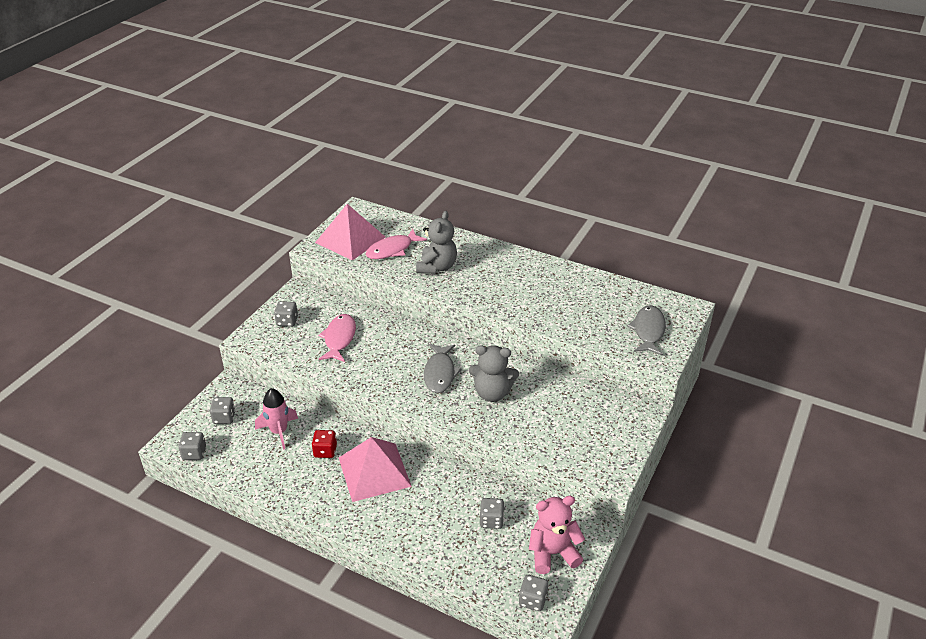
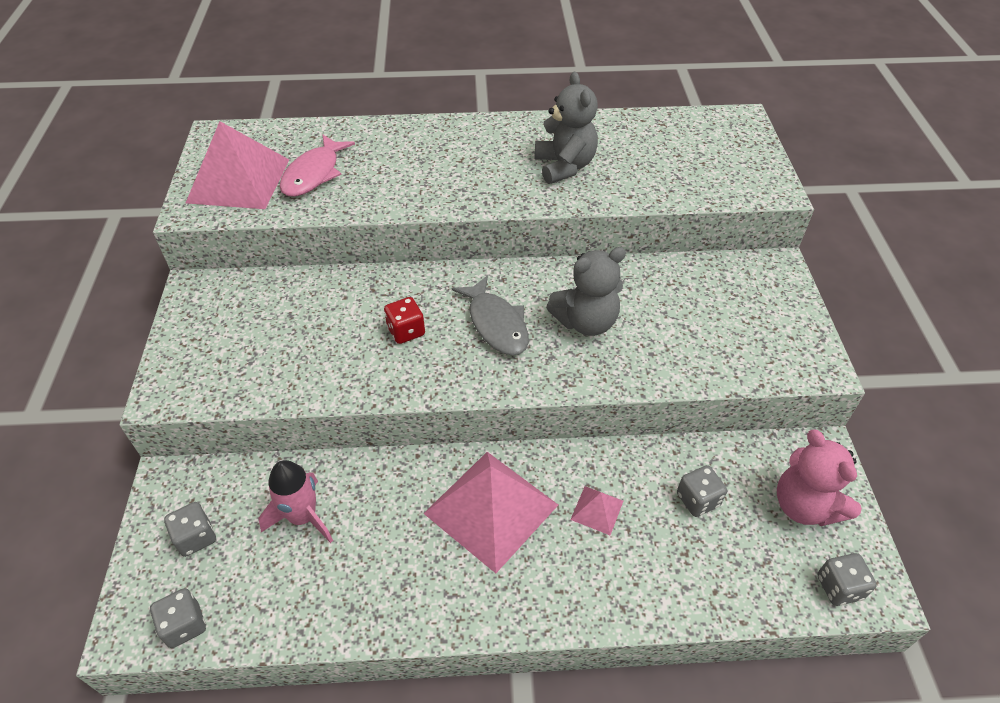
camera: 30 degrees left, 10 degrees up
(287, 321) = (211, 340): grey dice -> none
(325, 451) = (397, 513): red dice -> red dice (406, 331)
(339, 338) = (313, 333): pink fish -> none
(430, 498) = (597, 510): none -> pink pyramid
(437, 267) = (397, 176): grey teddy bear -> grey teddy bear (564, 166)
(552, 553) = (805, 505): pink teddy bear -> pink teddy bear turned 75 degrees counterclockwise
(648, 331) = (726, 162): grey fish -> none

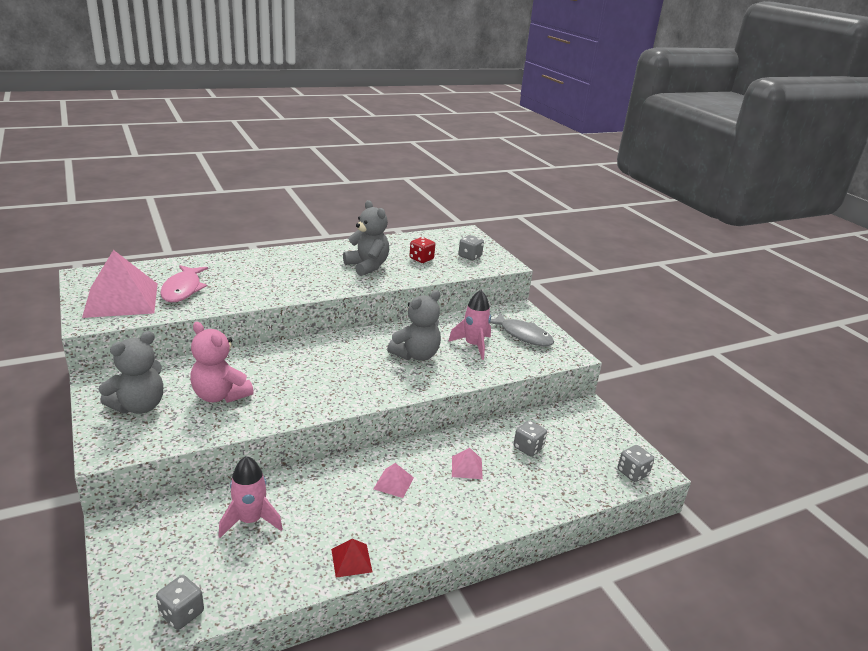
camera: 25 degrees left, 20 degrees down
(196, 537) = (163, 555): grey dice -> grey dice (470, 256)
(221, 335) = (139, 406): none -> grey teddy bear
(392, 612) = (351, 560): none -> red pyramid
(406, 331) = (290, 380): red dice -> red dice (421, 259)
(491, 508) = (393, 483): pink pyramid -> pink pyramid, size x0.43
(496, 324) = (355, 366): grey fish -> grey fish (523, 335)
(675, 320) = (473, 345): none -> pink rocket
(805, 505) = (592, 437): pink teddy bear -> pink teddy bear (220, 395)

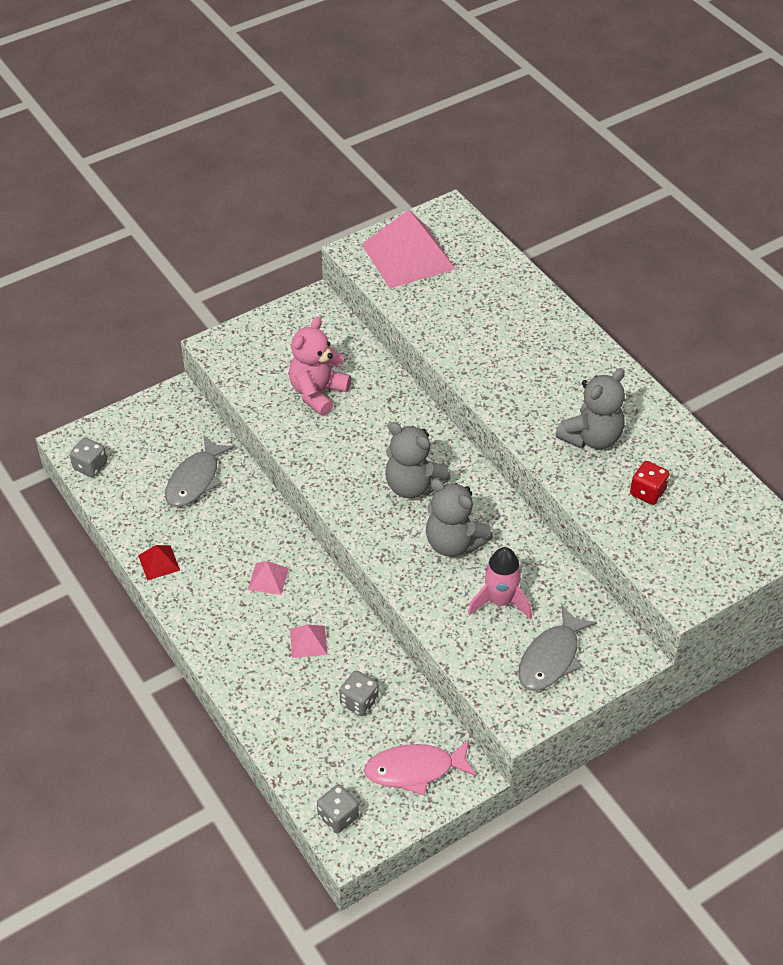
camera: 85 degrees right, 20 degrees up
(139, 406) = (284, 342): grey teddy bear -> grey teddy bear (413, 486)
(183, 289) = (450, 292): pink fish -> pink fish (414, 770)
(250, 520) = (195, 480): pink rocket -> grey fish
(470, 256) = (688, 549): grey dice -> none

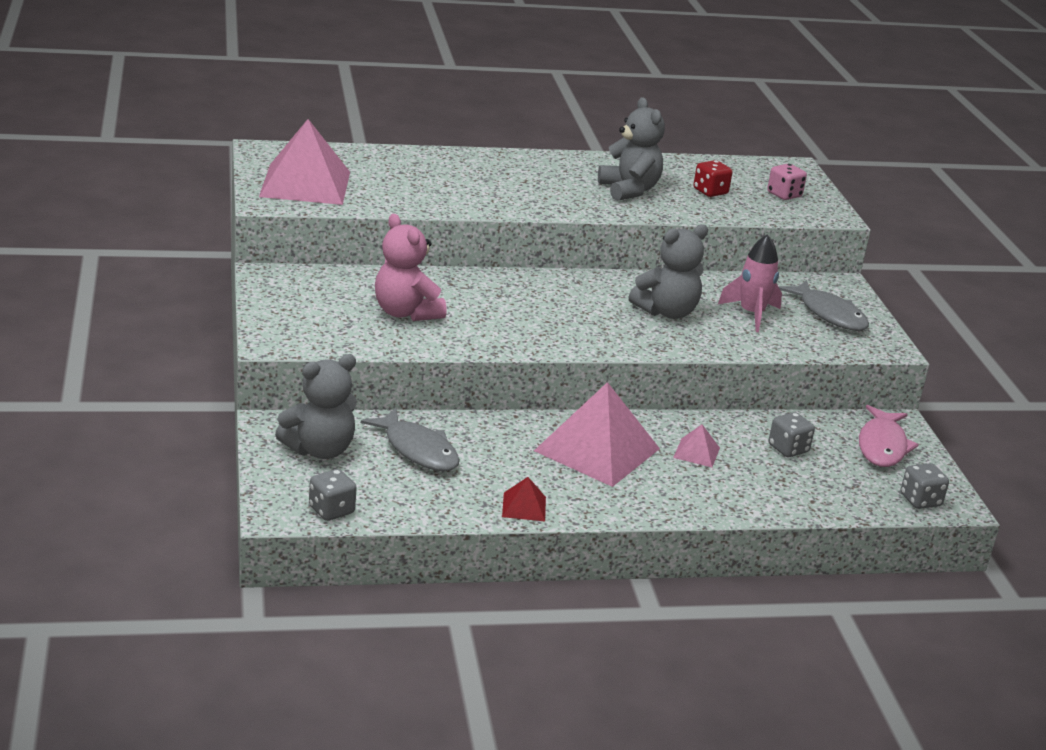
camera: 70 degrees left, 20 degrees down
(268, 578) = (597, 449): pink pyramid -> pink pyramid, size x2.30
(413, 486) = (579, 307): grey teddy bear -> grey teddy bear (320, 450)
(698, 547) = (784, 195): none -> pink dice

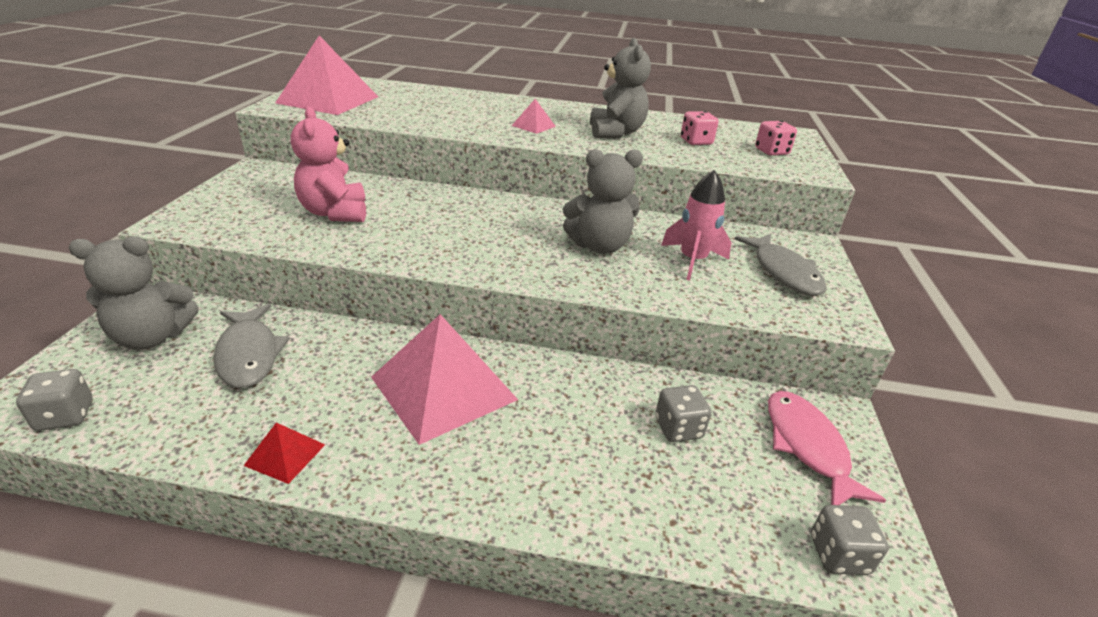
camera: 20 degrees right, 5 degrees up
(696, 452) = (559, 413): pink pyramid -> pink pyramid (533, 126)
(710, 192) = (696, 142): red dice -> pink dice
(882, 446) = (807, 446): pink fish -> pink fish turned 135 degrees clockwise

